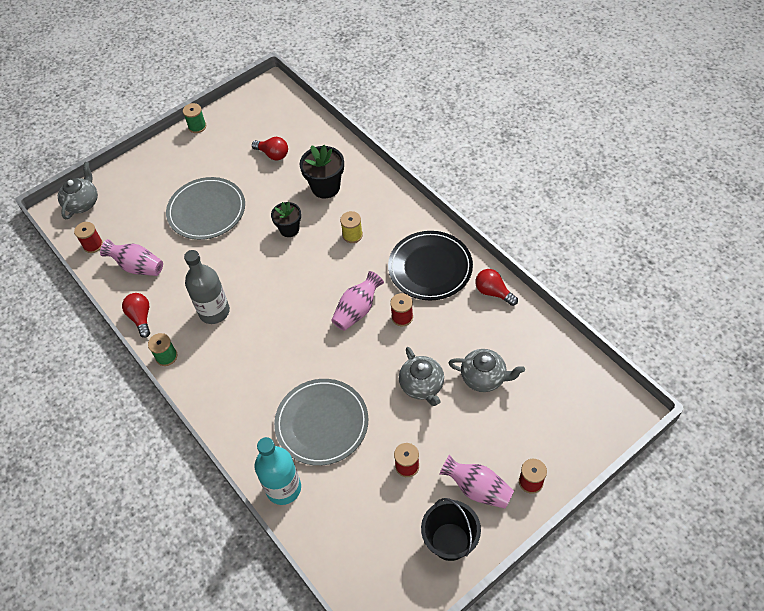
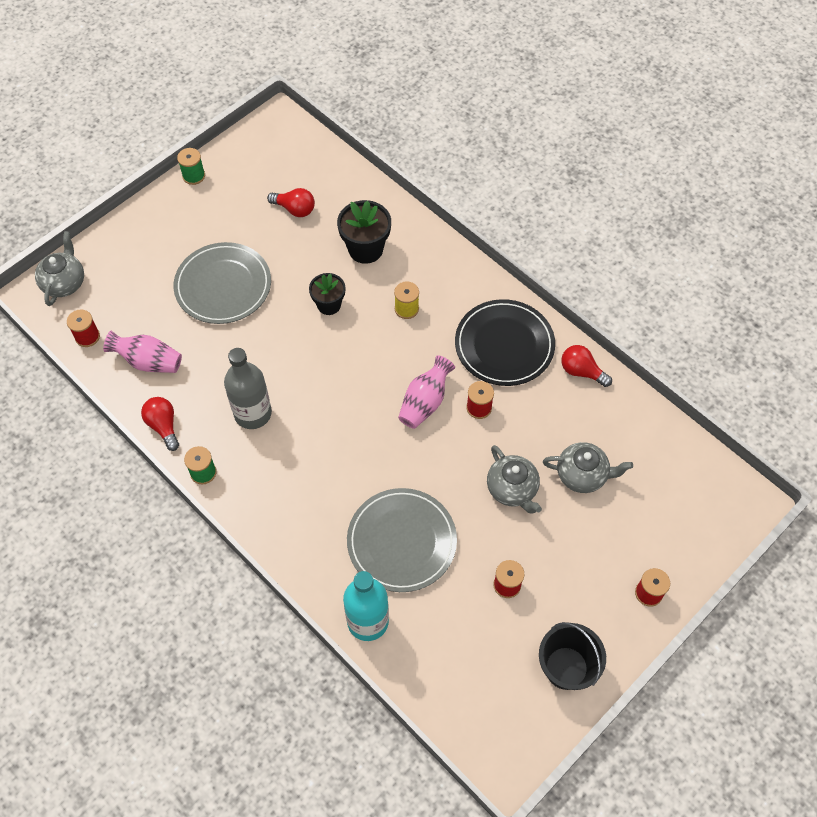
camera: 10 degrees left, 5 degrees up
(477, 489) = (590, 605): pink vase -> none

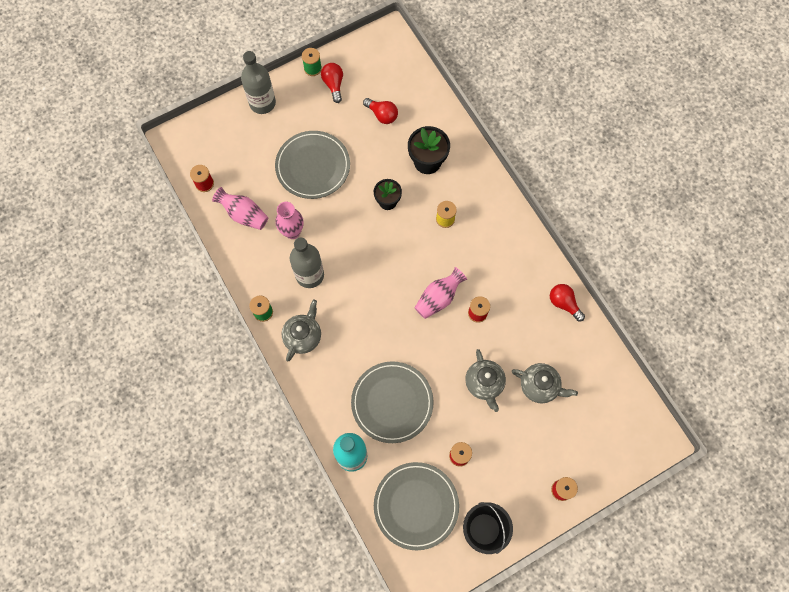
camera: 15 degrees right, 10 degrees up
(64, 282) = (197, 135): grey teapot -> grey teapot (303, 336)
(140, 228) = (262, 103): none -> grey bottle
(163, 426) = (243, 268): red light bulb -> red light bulb (333, 85)
(217, 367) = (292, 232): none -> pink vase
(469, 662) = (416, 506): none -> grey plate
(504, 345) = (511, 267): black plate -> none

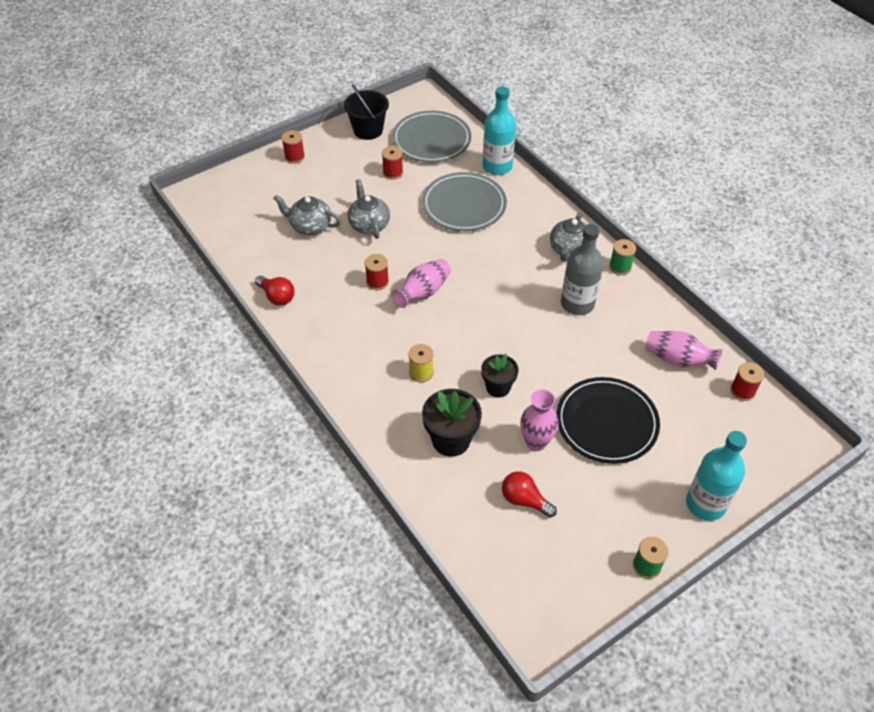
camera: 175 degrees right, 20 degrees down
(262, 103) = (705, 504): grey bottle -> turquoise bottle
(292, 232) = (611, 345): pink vase -> pink vase (536, 442)
(313, 166) = (606, 422): grey plate -> black plate
(333, 85) = (607, 541): red light bulb -> none

